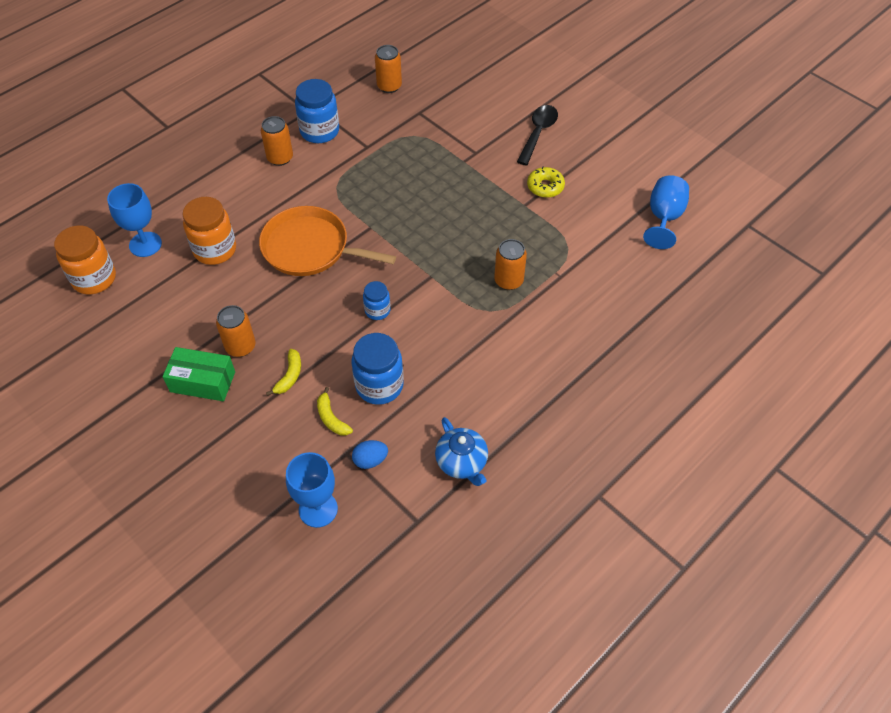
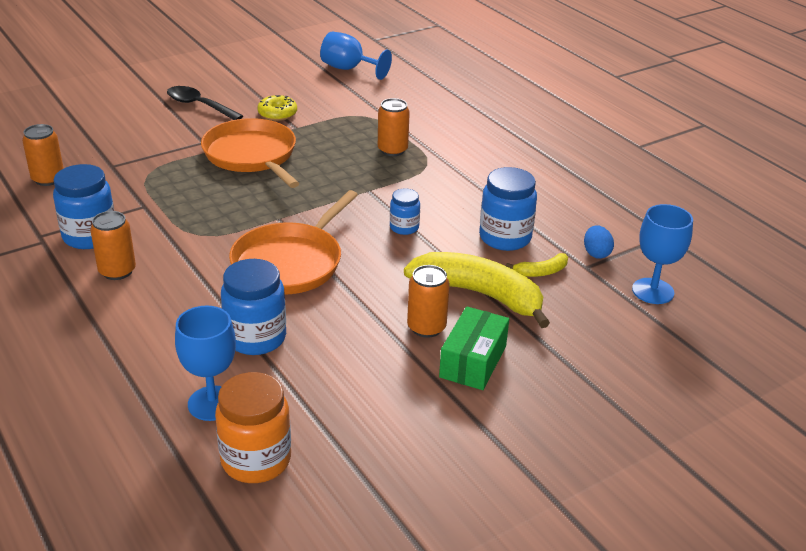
camera: 80 degrees left, 20 degrees down
(215, 250) = (256, 338): orange jar -> blue jar
(289, 376) = (479, 294): yellow banana -> yellow banana, size x2.29
(462, 462) = (602, 203): blue teapot -> none
(463, 188) = (252, 155): none -> orange pan

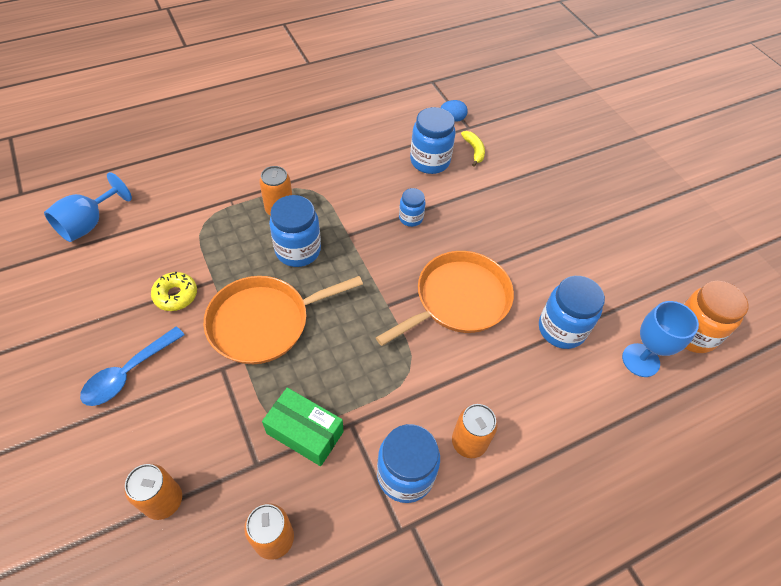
camera: 85 degrees left, 20 degrees up
(199, 105) = (128, 373): black spoon -> blue spoon
(290, 262) = (458, 300): orange pan -> orange pan turned 75 degrees counterclockwise
(340, 164) = (298, 250): none -> blue jar
(426, 327) = (541, 222): orange can -> orange can (163, 500)
(473, 361) = (576, 204): green box -> green box (305, 432)
(479, 294) = (501, 188): yellow banana -> none
(653, 291) = (496, 103): blue goblet -> none

